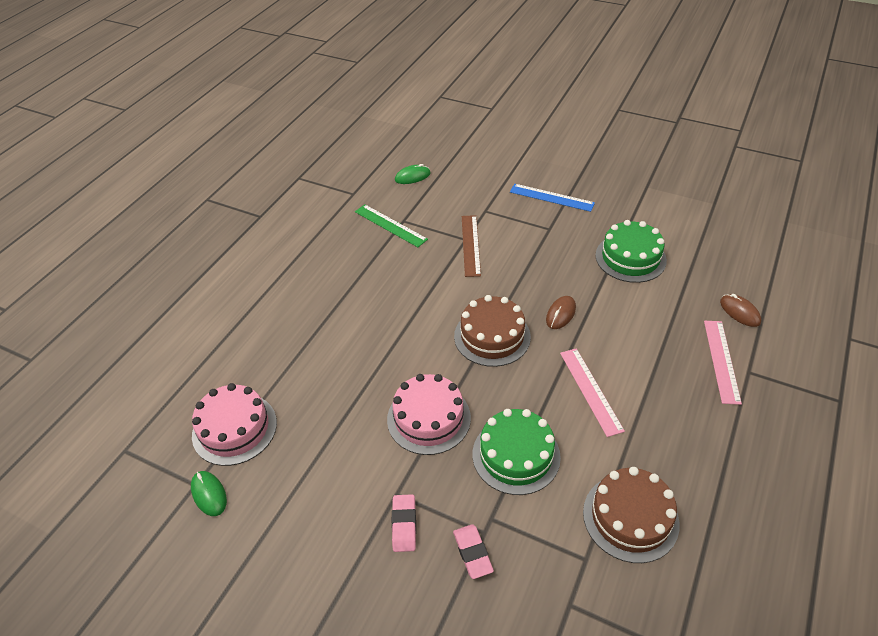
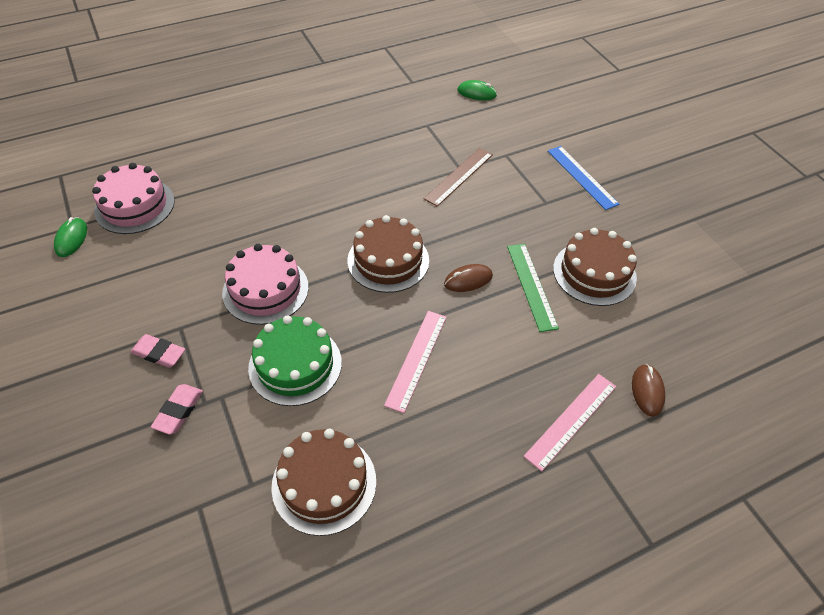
camera: 35 degrees right, 5 degrees up
(390, 225) = (411, 123): green ruler -> green ruler (531, 286)
(404, 525) = (159, 353): pink eraser -> pink eraser turned 75 degrees clockwise
(630, 258) = (594, 273): green cake -> brown cake

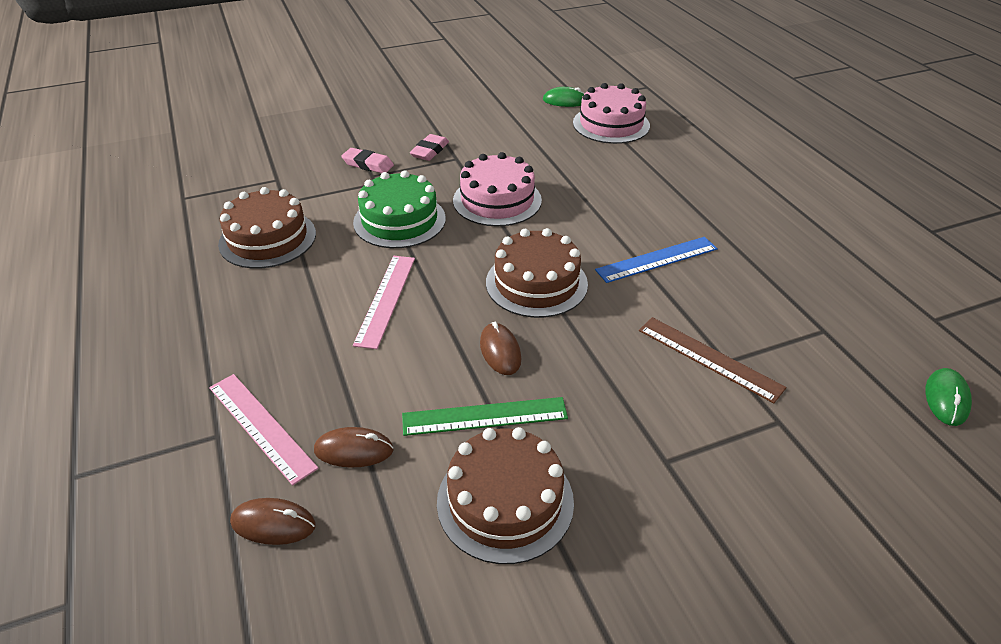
camera: 95 degrees right, 10 degrees down
(416, 359) = (386, 299): pink ruler -> pink ruler turned 75 degrees clockwise
(578, 356) = (354, 450): none -> brown mouse
(581, 177) = (747, 528): blue ruler -> blue ruler (656, 259)

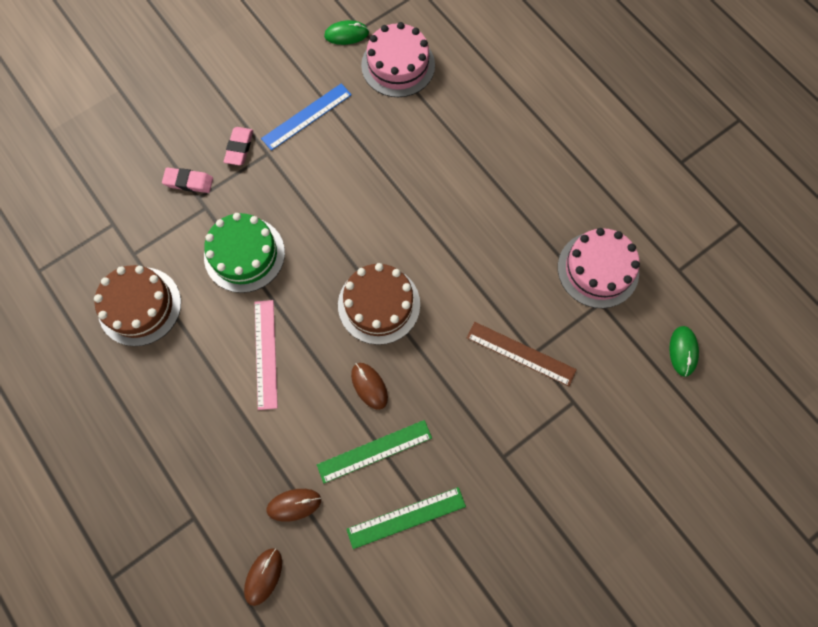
camera: 15 degrees left, 30 degrees up
(261, 426) = (221, 502): pink ruler -> none
(273, 524) = (263, 576): brown mouse -> brown mouse turned 60 degrees counterclockwise
(497, 200) = (320, 206): pink cake -> pink cake (598, 269)
(505, 501) = (406, 518): brown cake -> green ruler
(656, 259) = (468, 252): blue ruler -> blue ruler (306, 116)

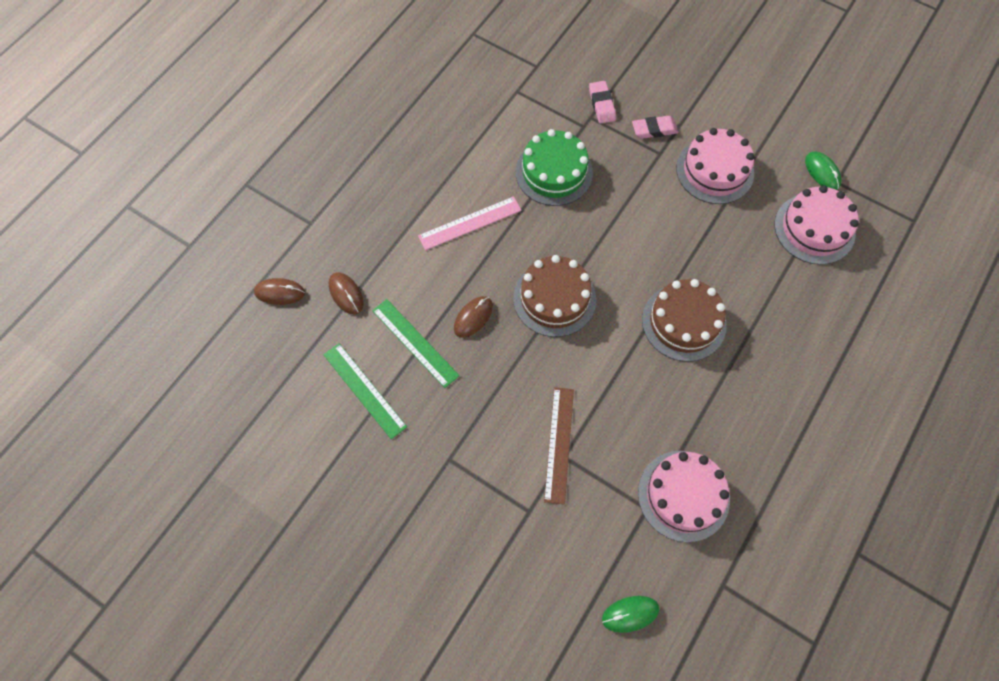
camera: 70 degrees right, 5 degrees down
(139, 306) = (473, 114): brown cake -> brown cake (684, 322)
(306, 116) = (714, 170): blue ruler -> pink cake

